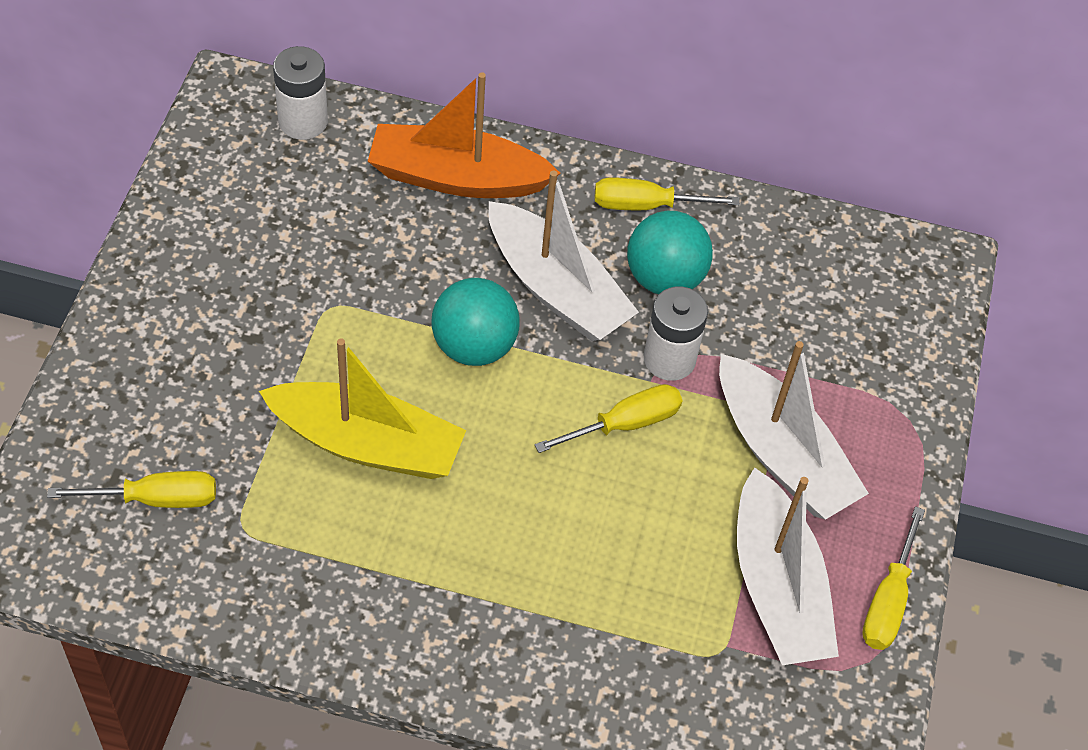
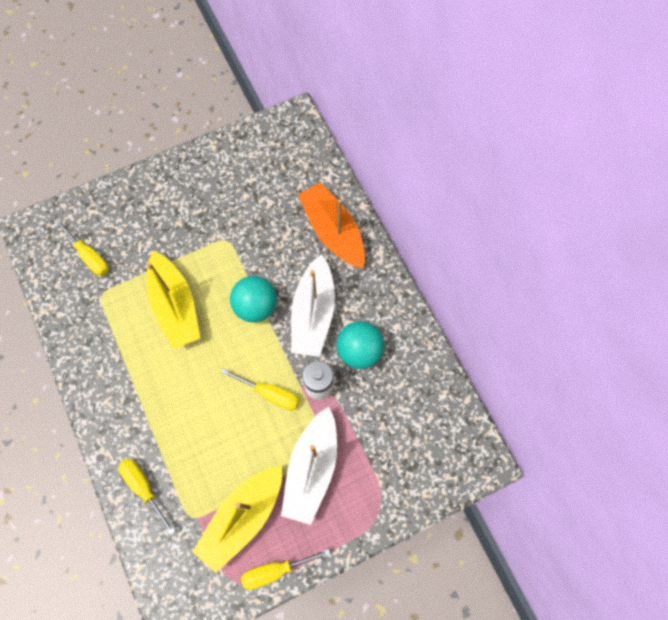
camera: 55 degrees right, 15 degrees up
(303, 121) = (305, 155): white battery -> none
(647, 205) = (391, 313): yellow screwdriver -> yellow screwdriver (144, 488)
(777, 587) = (243, 517): white boat -> yellow boat

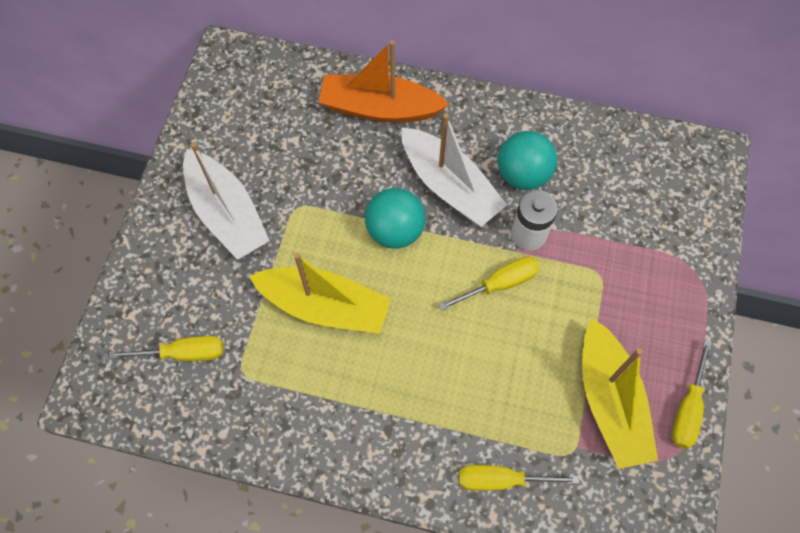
camera: 50 degrees left, 5 degrees down
(312, 468) = (608, 301): white boat -> white boat (227, 214)

